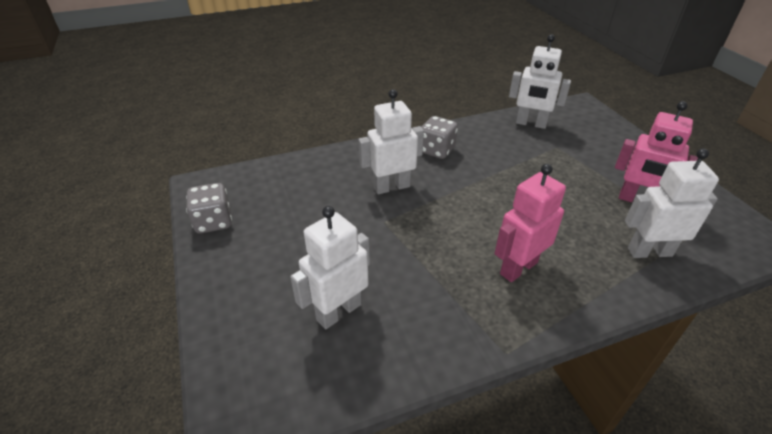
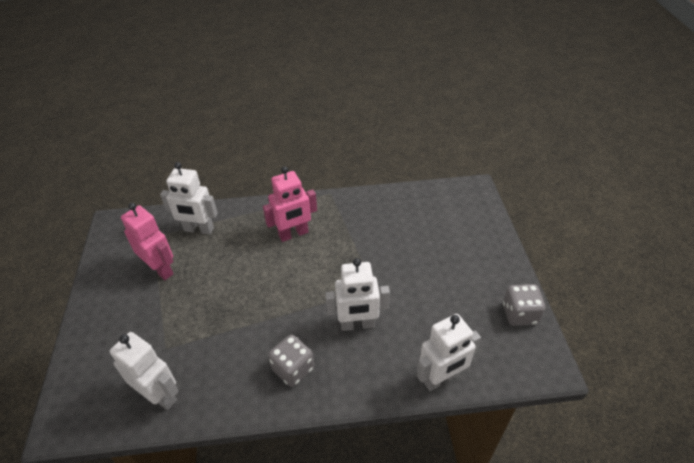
camera: 165 degrees left, 5 degrees up
(338, 311) = (419, 227): white robot -> white robot (441, 379)

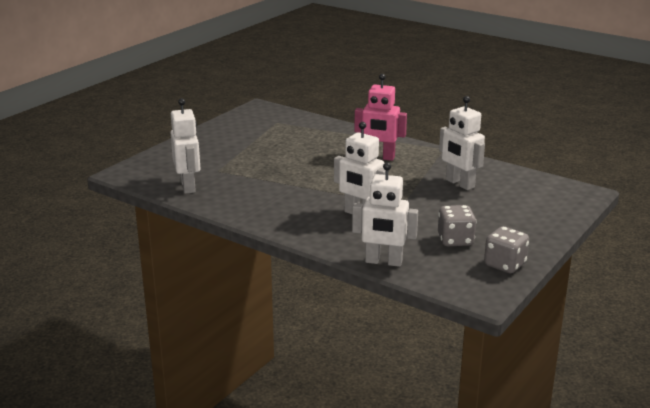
camera: 40 degrees right, 20 degrees down
(161, 269) = (261, 138): pink robot -> none
(198, 229) = (312, 130): white robot -> white robot (459, 184)
(293, 369) = (284, 212): grey dice -> grey dice (455, 240)

